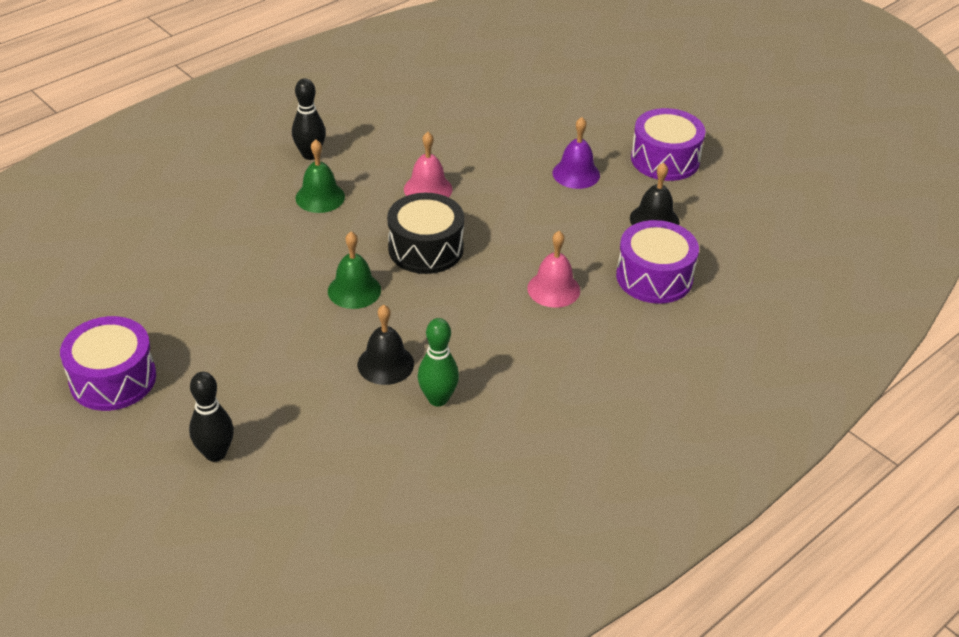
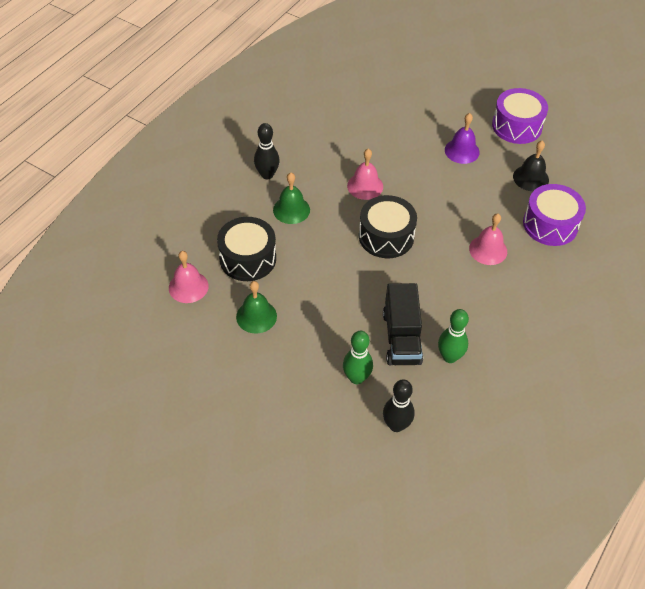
camera: 15 degrees left, 10 degrees up
(113, 379) = (215, 397): purple drum -> none
(147, 254) = (188, 287): none -> pink bell
(215, 453) = (318, 439): black bowling pin -> black bowling pin (396, 425)
(237, 238) = (248, 258): none -> black drum
(302, 396) = (356, 378): none -> green bowling pin
(354, 290) = (352, 282): green bell -> green bell (256, 316)
(385, 364) = (401, 337): black bell -> black truck

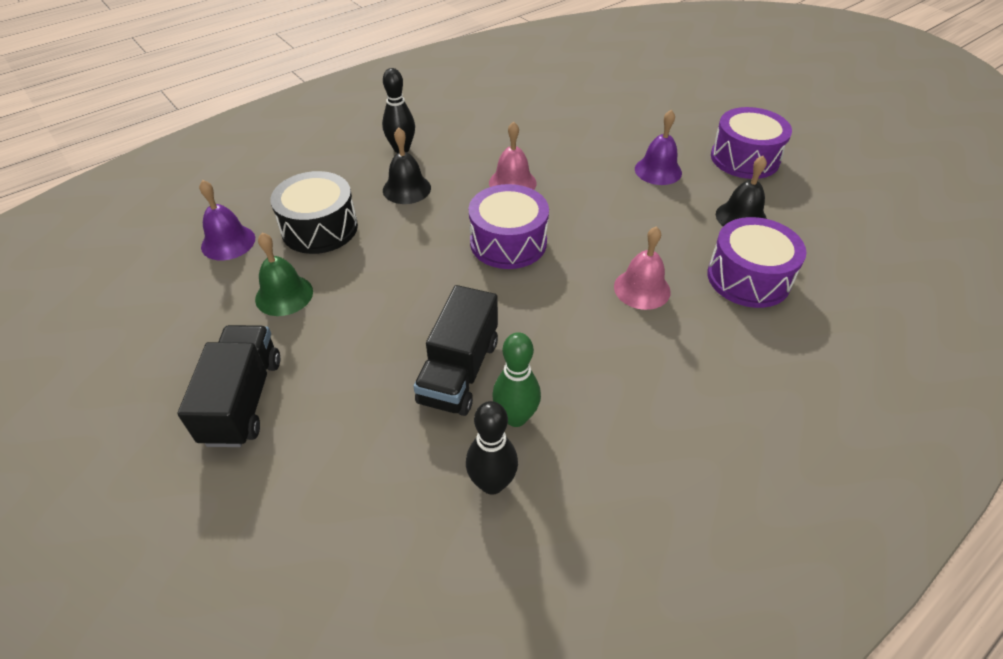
camera: 20 degrees right, 5 degrees down
(188, 287) = (228, 242): pink bell -> purple bell
(278, 394) = (243, 400): none -> black truck
(291, 210) = (406, 189): green bell -> black bell
(356, 378) = (363, 409): green bowling pin -> none
(386, 236) = (508, 242): black drum -> purple drum
(396, 425) = (380, 496): black bowling pin -> black bowling pin (492, 483)

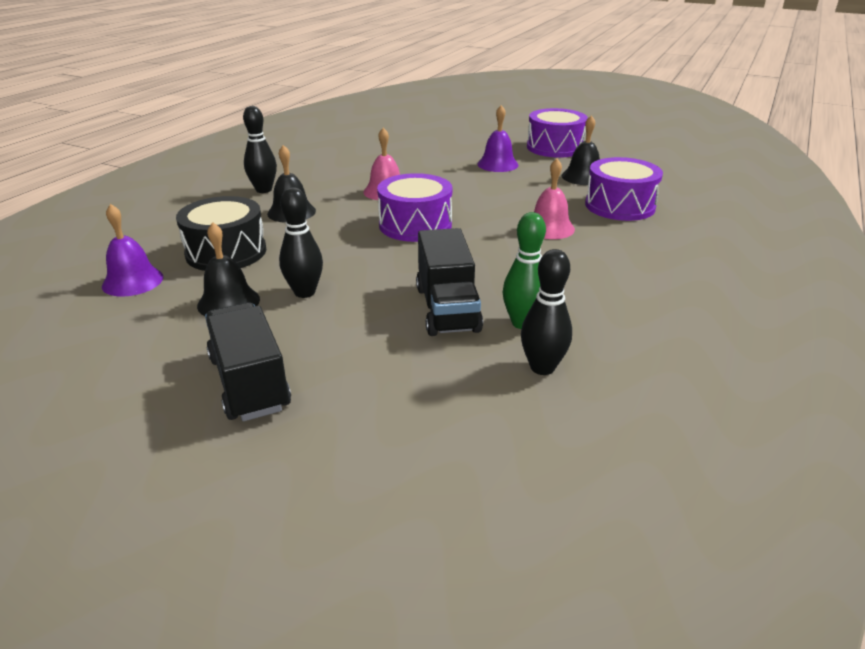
camera: 25 degrees left, 15 degrees down
(284, 295) = (228, 302): green bell -> black bell
(351, 304) = (305, 292): none -> black bowling pin

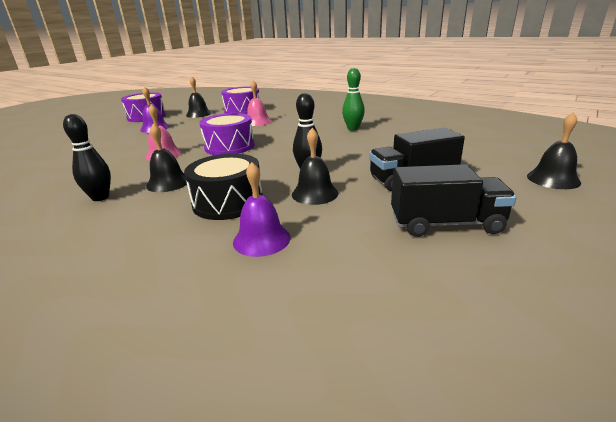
camera: 80 degrees left, 5 degrees down
(195, 567) = (553, 179): none -> black bell
(447, 309) = (337, 140): black truck -> black truck (445, 224)
(542, 367) = (389, 127): black bowling pin -> none

